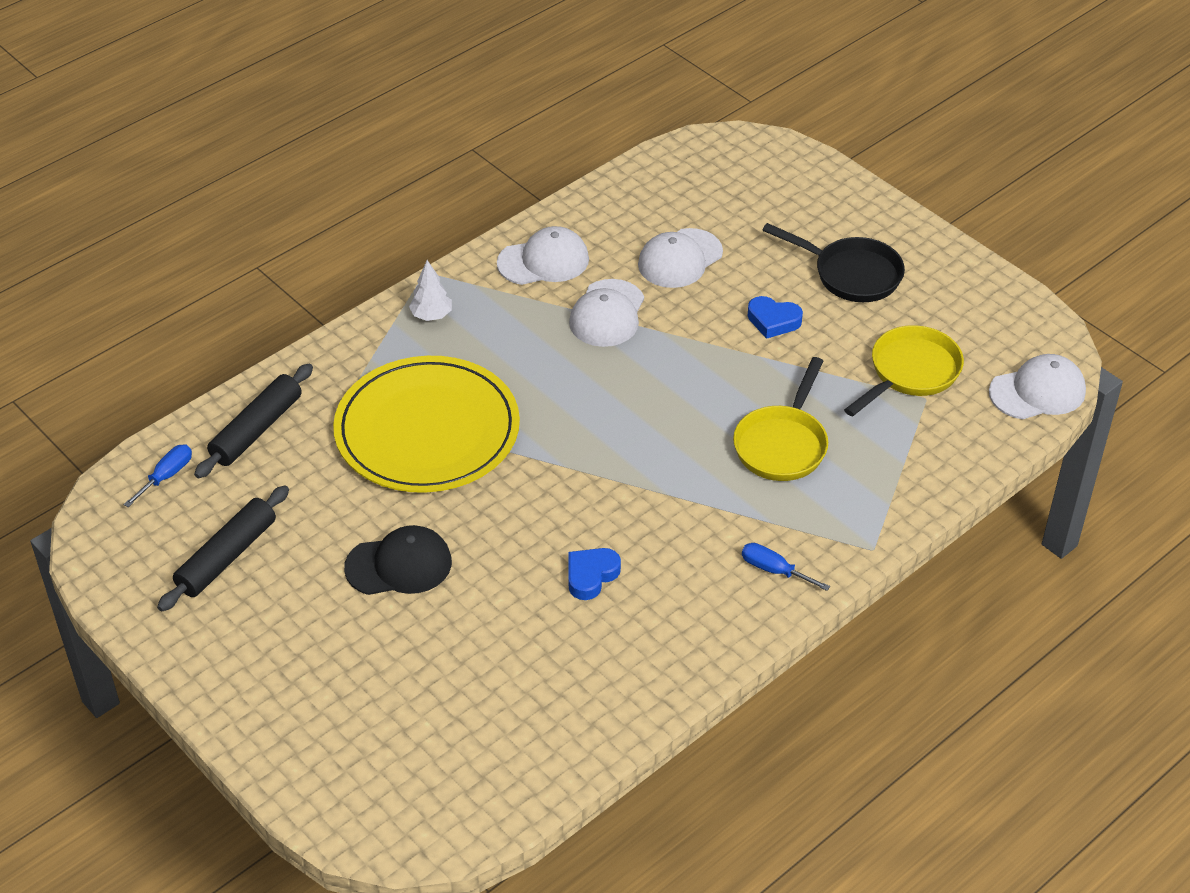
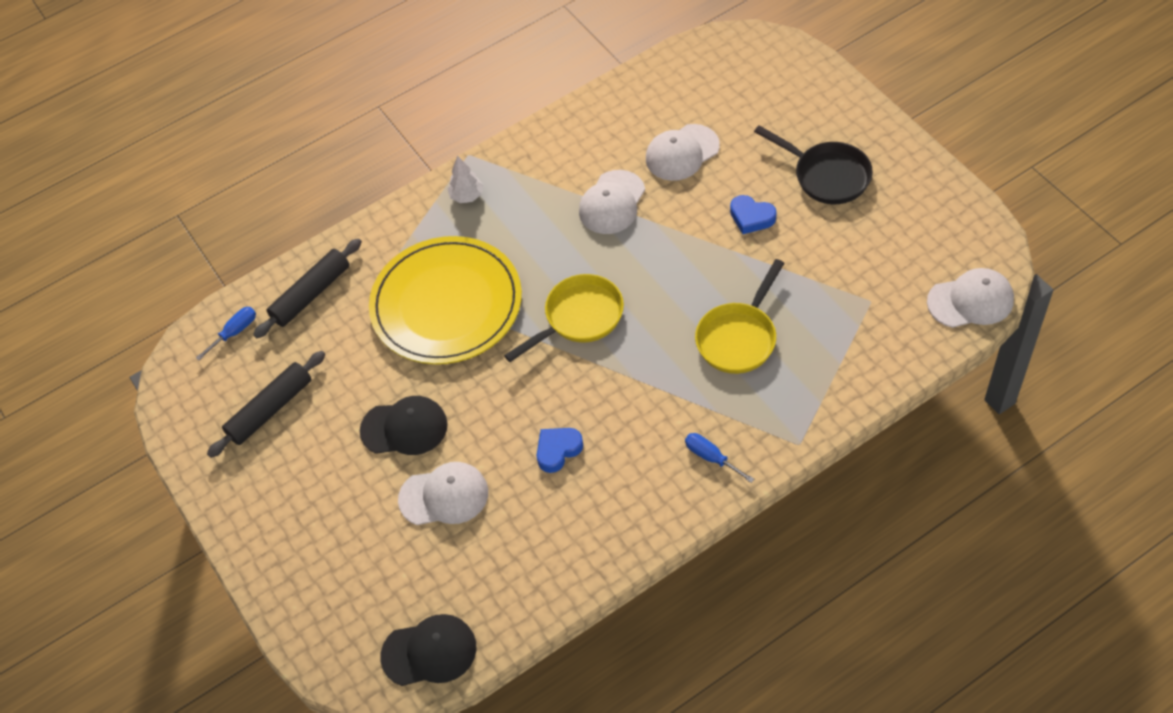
camera: 15 degrees right, 10 degrees up
(473, 803) = (429, 652): none -> black cap
(543, 261) = (567, 149): white cap -> white cap (444, 496)
(910, 373) = (861, 275): yellow pan -> yellow pan (579, 318)

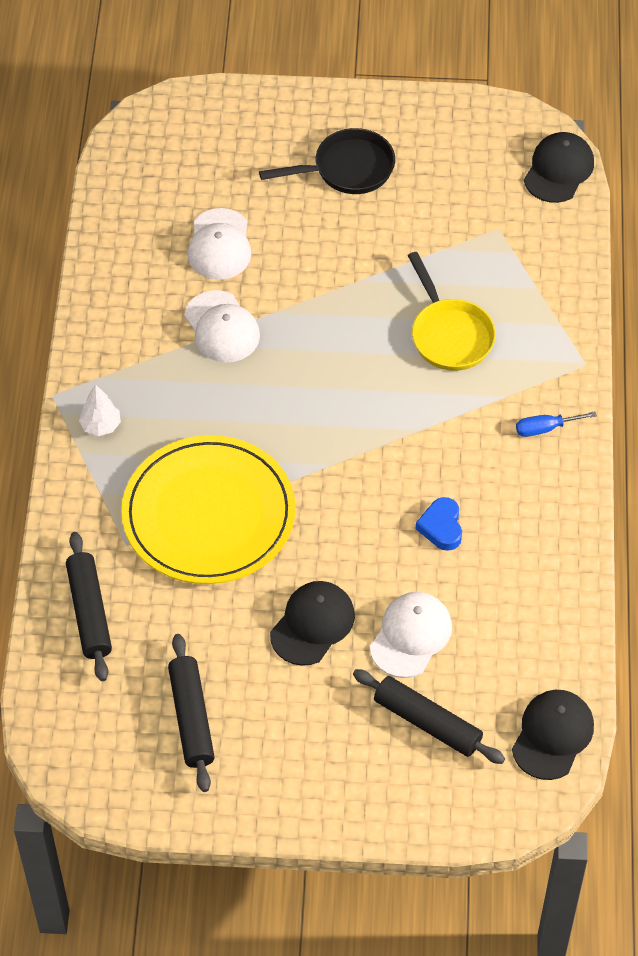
camera: 60 degrees left, 0 degrees up
(235, 332) = (71, 699): blue screwdriver -> none
(376, 557) = (427, 722): none -> black rolling pin
(579, 318) = (321, 428): yellow pan -> none
(751, 217) = (338, 245): blue heart -> none
(970, 301) = (558, 170): white cap -> black cap

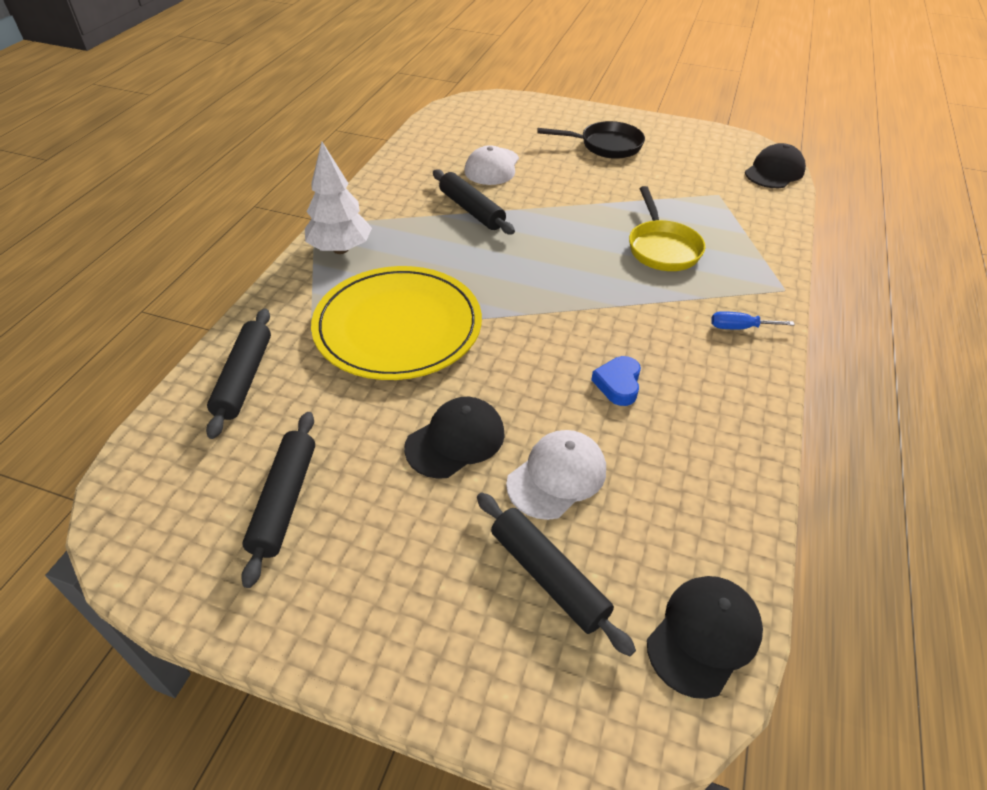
camera: 15 degrees right, 10 degrees down
(101, 425) = (340, 249): white tree -> white tree, size x1.79
(222, 327) = (471, 210): white cap -> black rolling pin

